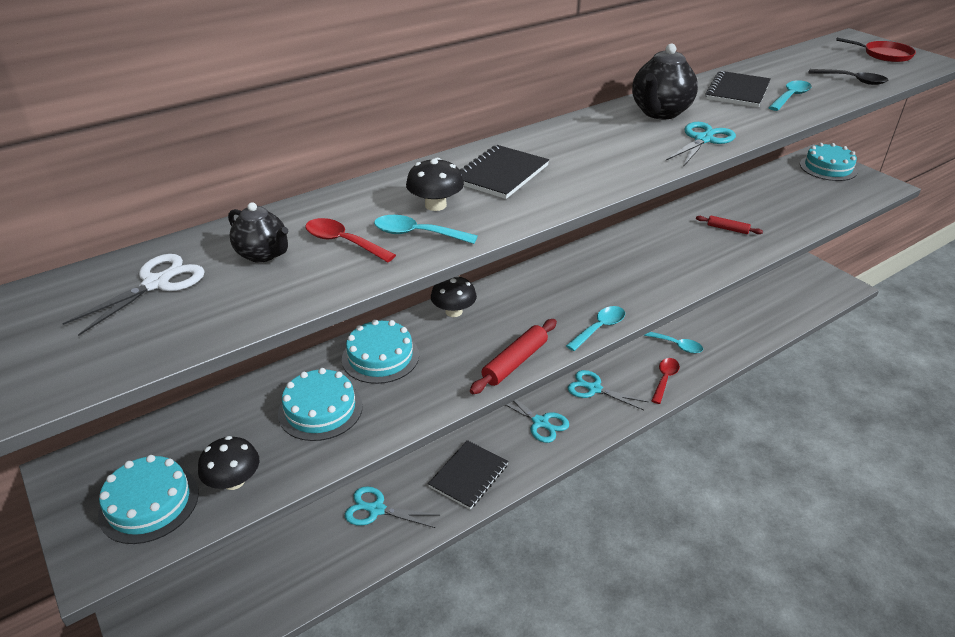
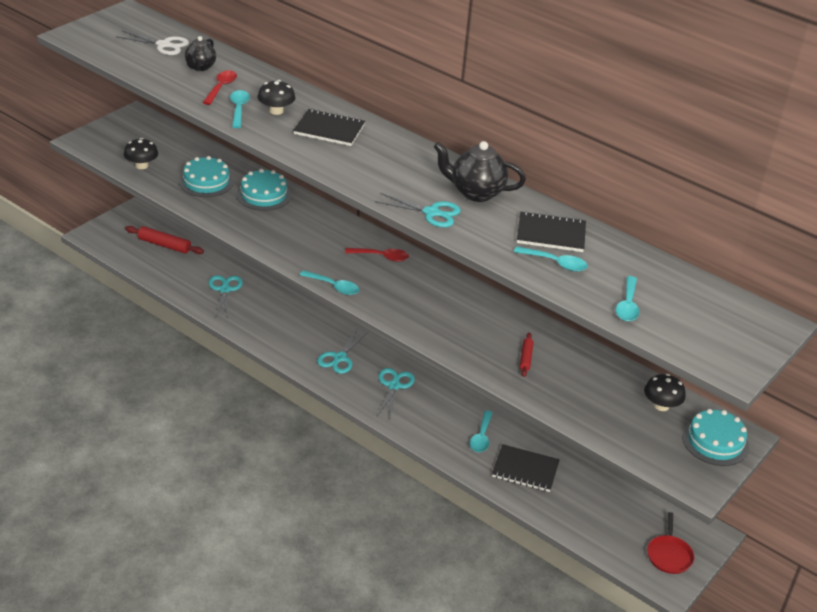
camera: 70 degrees right, 0 degrees up
(149, 503) = (120, 144): turquoise cake -> none
(454, 311) = (326, 218): black mushroom -> black mushroom (661, 405)
(468, 476) = (269, 327): black notebook -> black notebook (525, 470)
(515, 362) = (278, 251): red rolling pin -> red rolling pin (164, 245)
(664, 379) = (426, 430): red spoon -> red spoon (381, 257)
(852, 80) = (627, 305): black spoon -> turquoise spoon
(884, 55) = (730, 338): red pan -> red pan (669, 555)

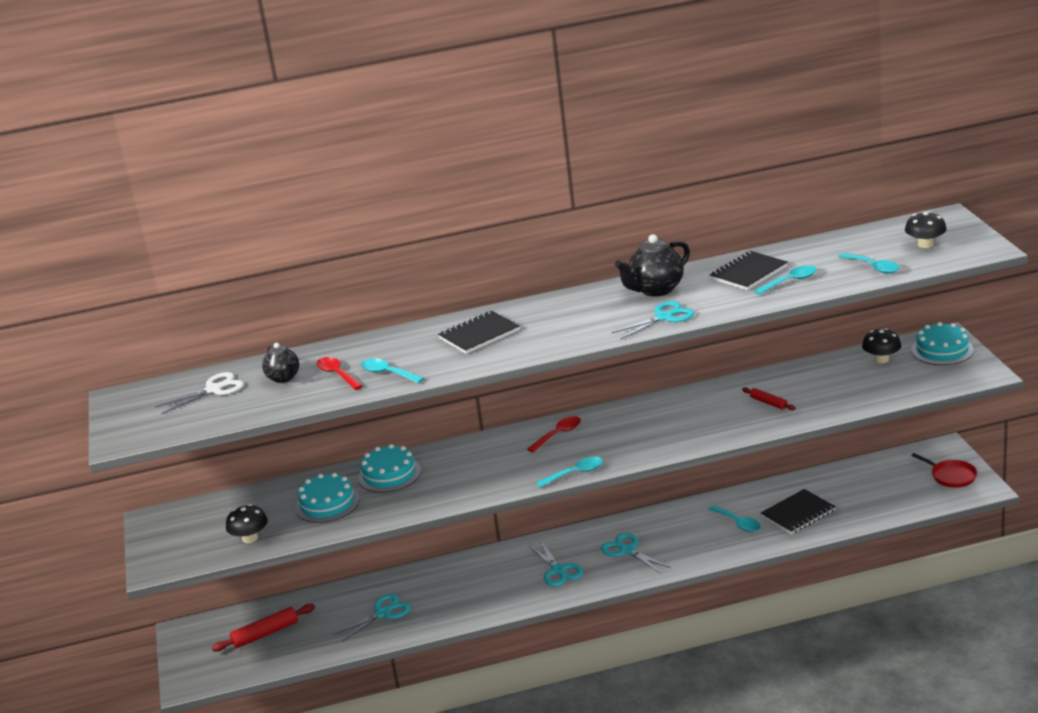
camera: 45 degrees left, 10 degrees down
(225, 290) = (383, 613): turquoise scissors -> turquoise scissors turned 105 degrees clockwise
(276, 111) = (414, 354): black mushroom -> black mushroom (925, 244)

